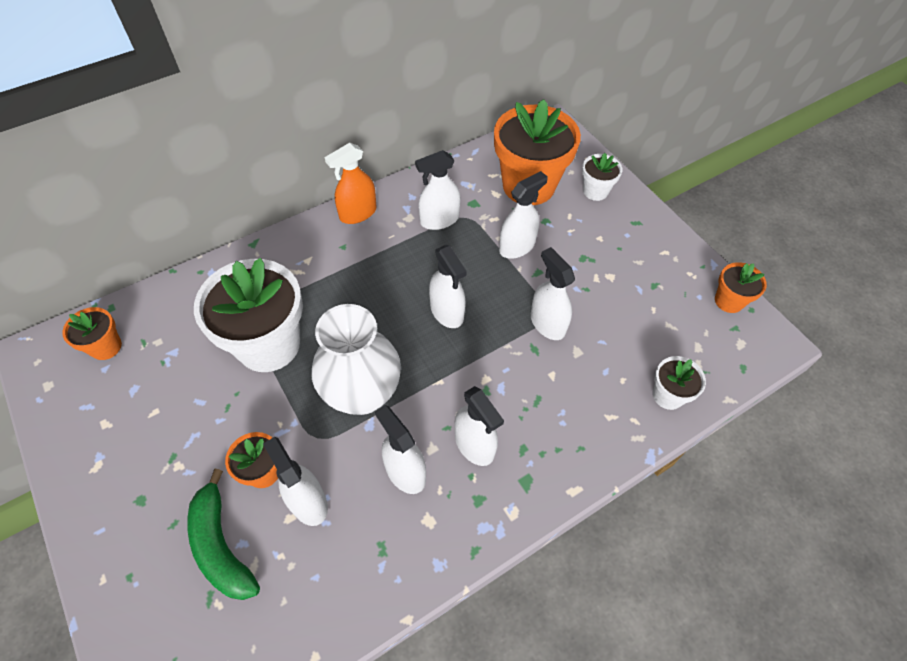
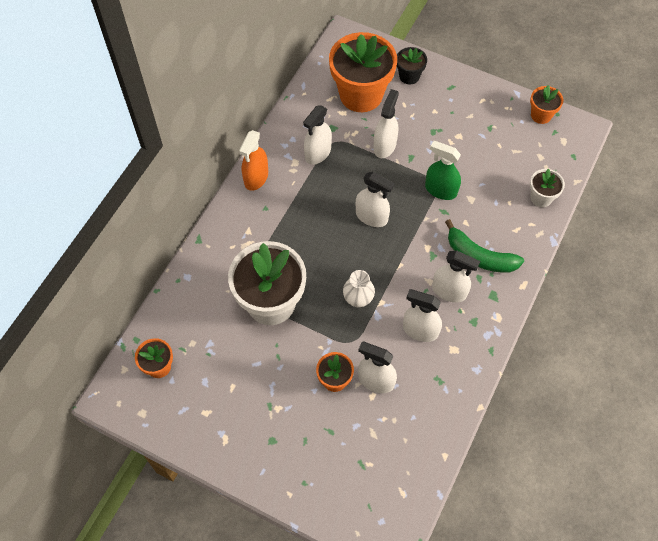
camera: 30 degrees left, 5 degrees up
(221, 545) = (344, 434): green banana -> green banana (479, 256)
(362, 393) = (358, 299): white vase -> white vase, size x0.51
(547, 323) = (440, 190): white spray bottle -> green spray bottle
(595, 191) = (409, 76): white flower pot -> black flower pot

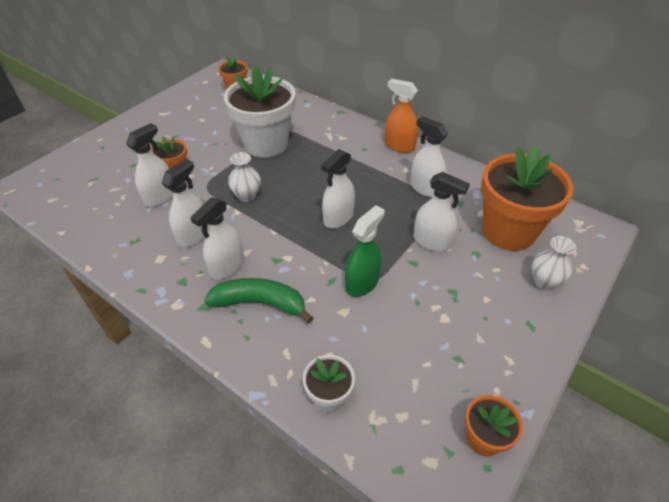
camera: 100 degrees right, 15 degrees down
(409, 76) = (544, 281): black flower pot -> white vase
(479, 256) = (260, 303): green banana -> green banana turned 60 degrees clockwise

